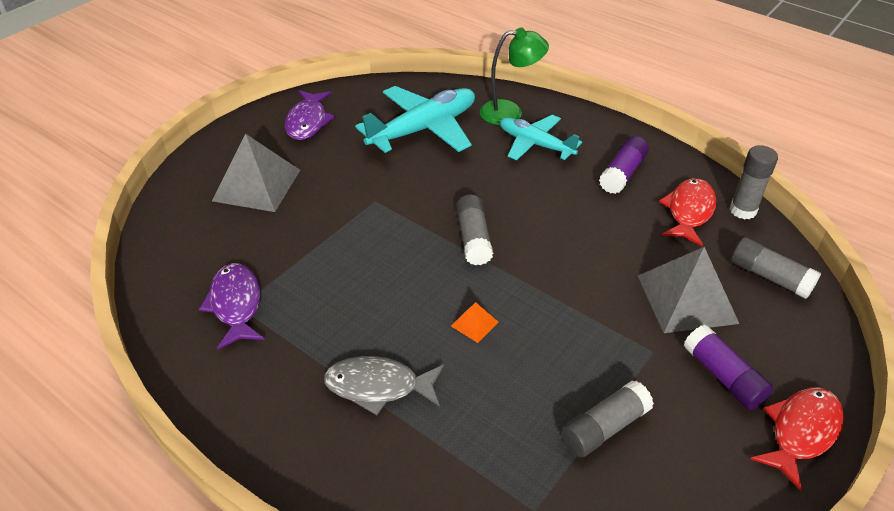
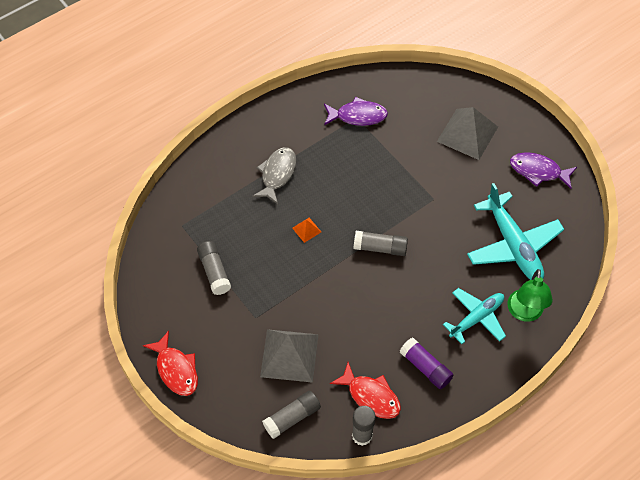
camera: 105 degrees right, 15 degrees up
(723, 376) = (225, 347): purple glue stick -> none

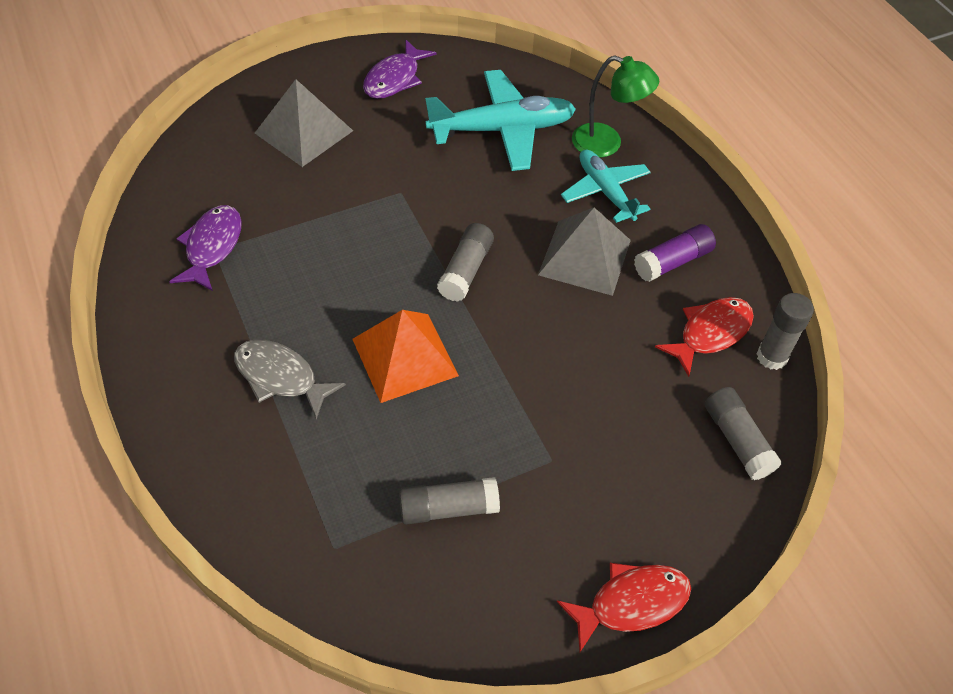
camera: 80 degrees left, 5 degrees down
(289, 355) = (629, 424): grey pyramid -> grey pyramid (584, 257)
(306, 230) = (404, 357): orange pyramid -> orange pyramid, size x2.29

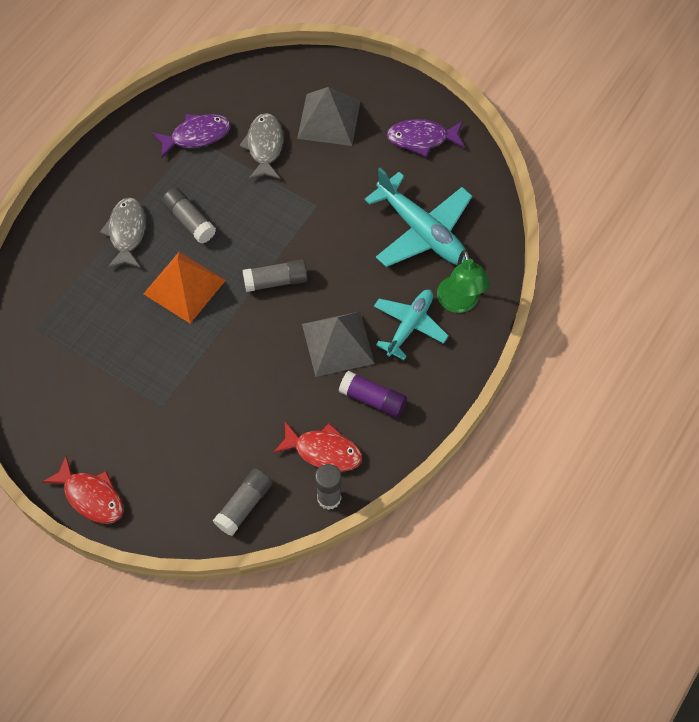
camera: 60 degrees right, 10 degrees up
(286, 197) = (264, 146): none -> grey fish
(448, 508) = (94, 369): grey glue stick -> grey glue stick (189, 221)

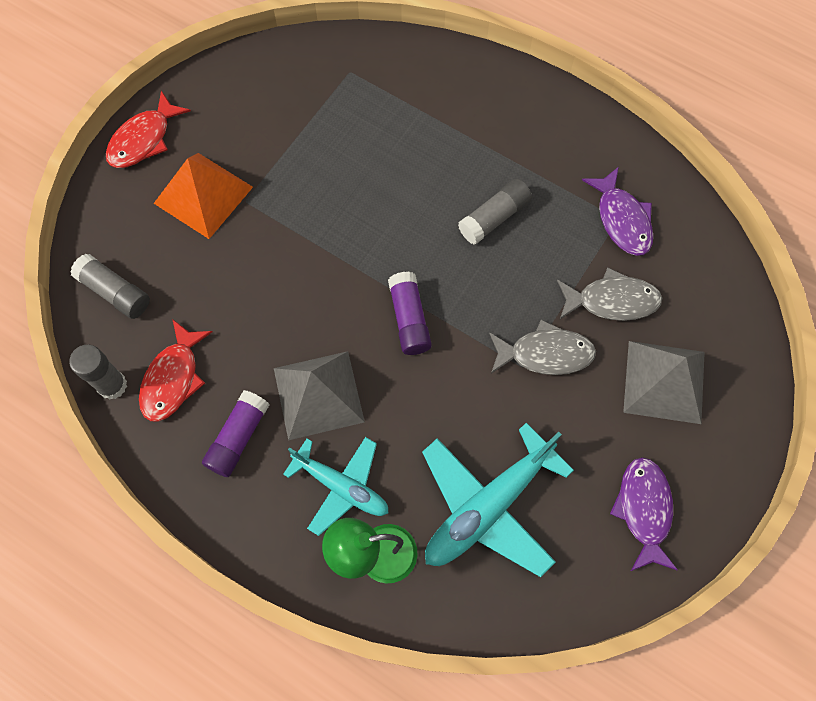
camera: 90 degrees right, 5 degrees up
(127, 232) = (475, 151): grey fish -> grey fish (545, 353)
(184, 286) = (401, 216): orange pyramid -> orange pyramid (203, 195)
(276, 281) = (409, 319): grey glue stick -> purple glue stick

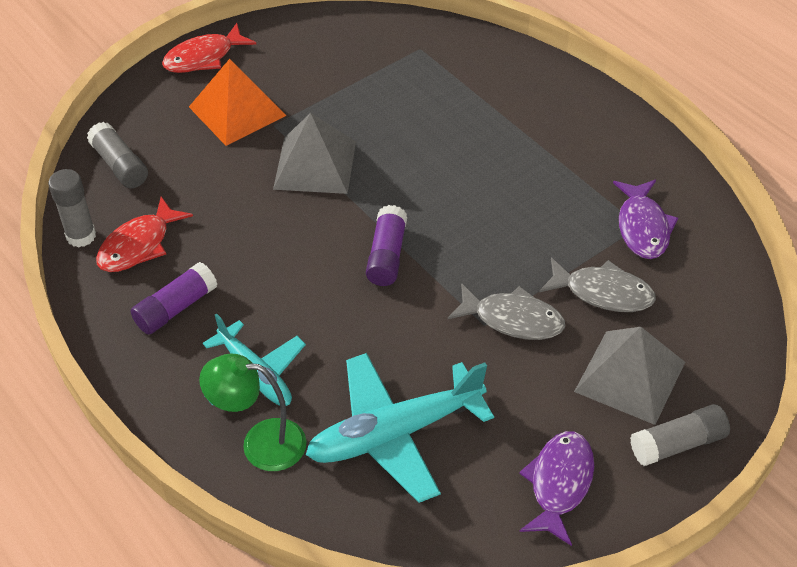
camera: 20 degrees right, 20 degrees down
(318, 395) = (269, 294): grey pyramid -> grey pyramid (315, 165)
(494, 218) = (510, 194): grey glue stick -> grey glue stick (678, 444)

